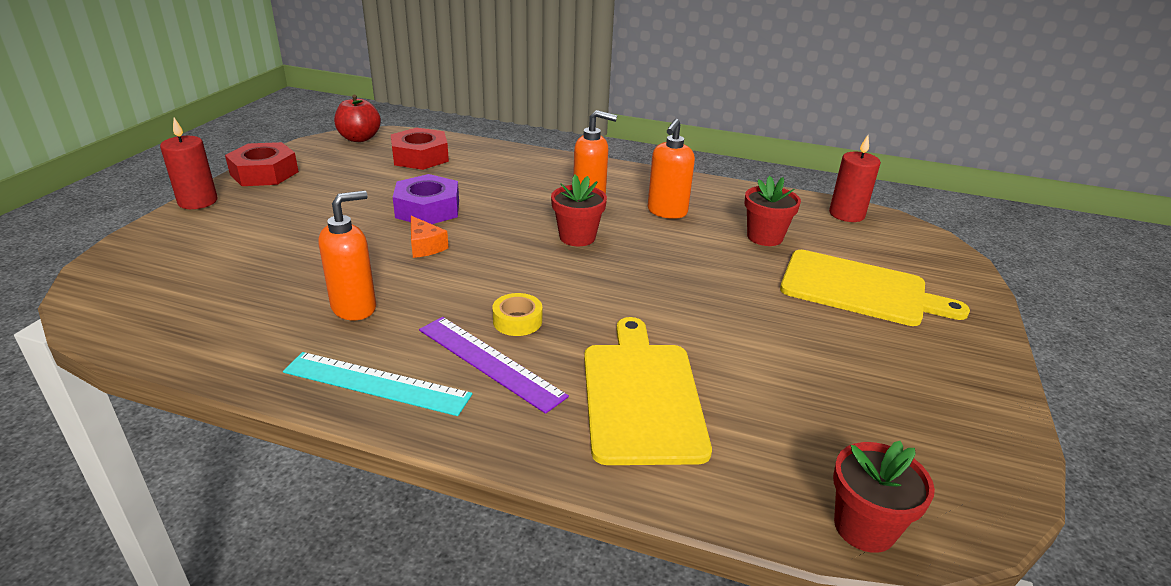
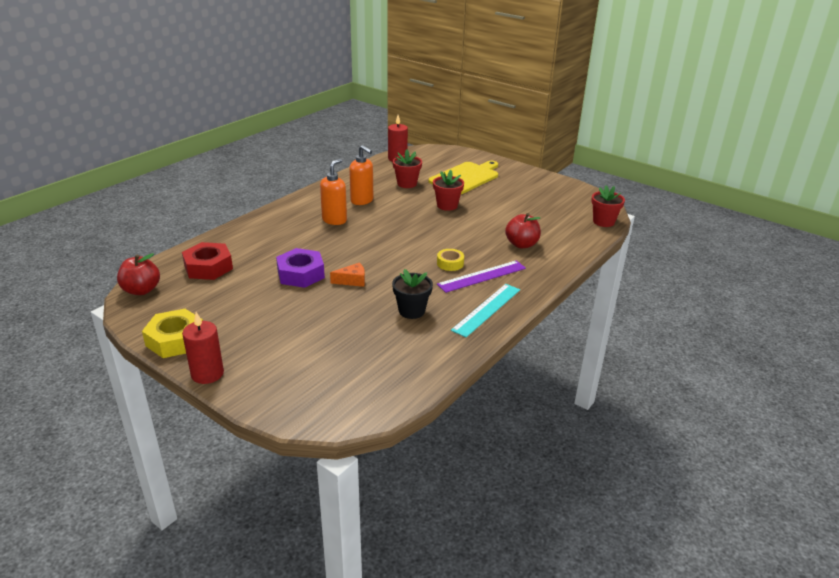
camera: 70 degrees left, 0 degrees up
(264, 173) = (176, 340): red nut -> yellow nut
(354, 308) = (411, 311): orange soap dispenser -> black flower pot
(577, 237) = (373, 232): red flower pot -> red flower pot (447, 205)
(641, 396) = (521, 244): yellow cutting board -> red apple

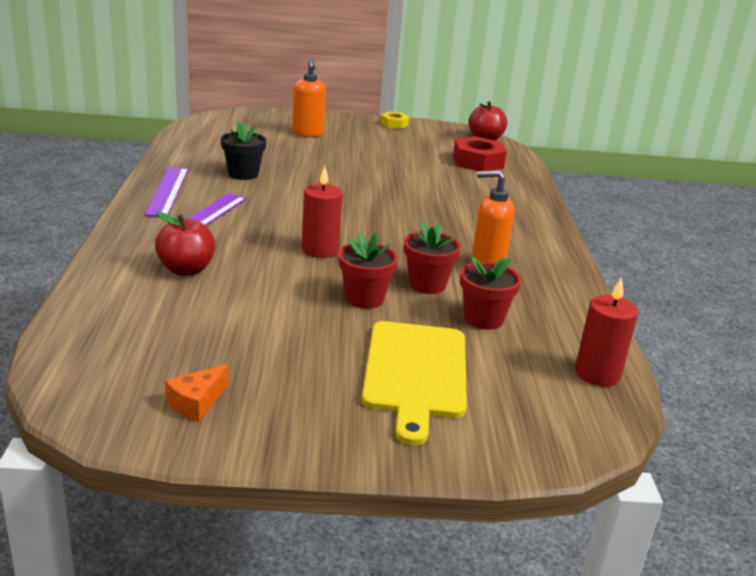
camera: 140 degrees right, 5 degrees down
(176, 340) = (394, 124): yellow nut -> yellow nut, size x0.56
(207, 374) = (338, 116): red candle -> red candle (320, 250)
(301, 274) = (392, 176): purple nut -> none
(334, 220) = (466, 231): orange soap dispenser -> orange soap dispenser (308, 134)
(352, 281) = (335, 182): orange cheese -> orange cheese (196, 403)
(450, 263) = (257, 221): yellow tape -> none
(486, 309) = (168, 191): turquoise ruler -> purple ruler
(603, 222) = (63, 356): red flower pot -> red flower pot (427, 285)

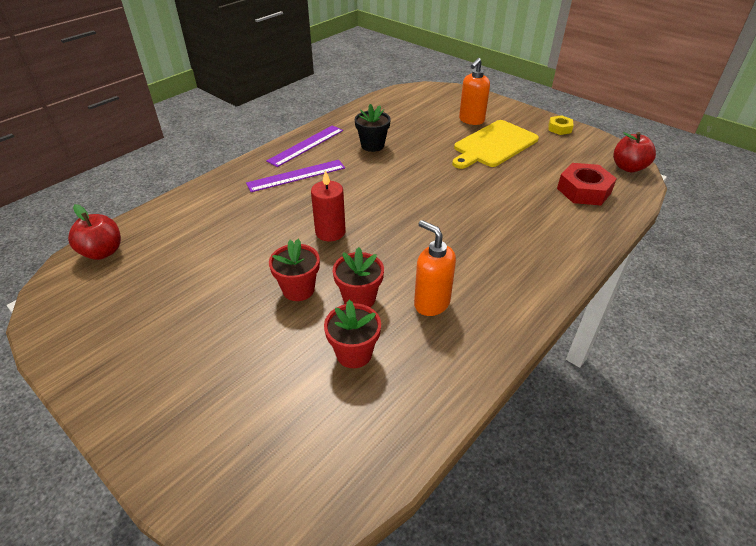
camera: 45 degrees right, 15 degrees up
(186, 270) = (230, 214): red apple -> red apple (103, 252)
(196, 403) = (97, 321): orange cheese -> none
(415, 373) = (237, 374): yellow cutting board -> yellow cutting board (493, 145)
(597, 374) = (364, 464): red candle -> none

